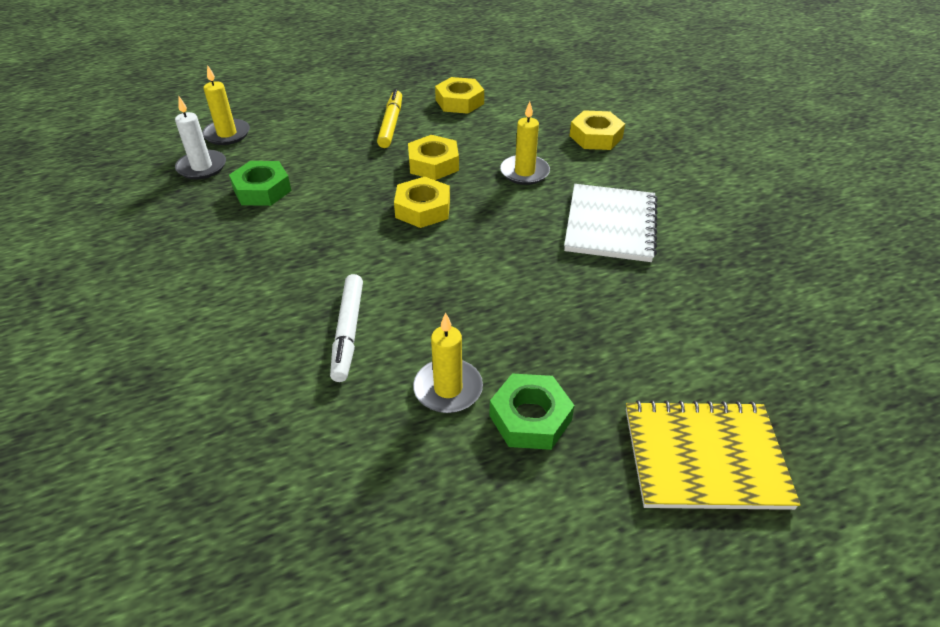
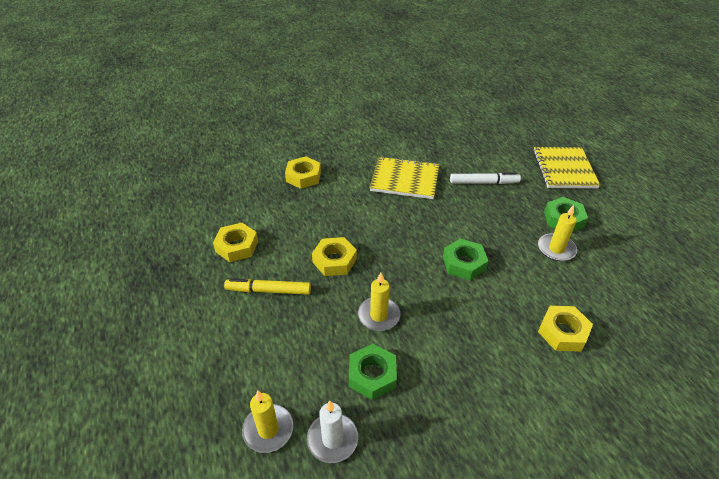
camera: 90 degrees left, 0 degrees up
(348, 332) = (527, 296): white marker -> white marker (484, 182)
(421, 272) = (464, 263): none -> green nut
(423, 209) = (394, 265): yellow nut -> yellow nut (563, 332)
(524, 172) = (347, 212): yellow candle -> yellow candle (378, 315)
(610, 225) = (405, 179): white notebook -> yellow notebook

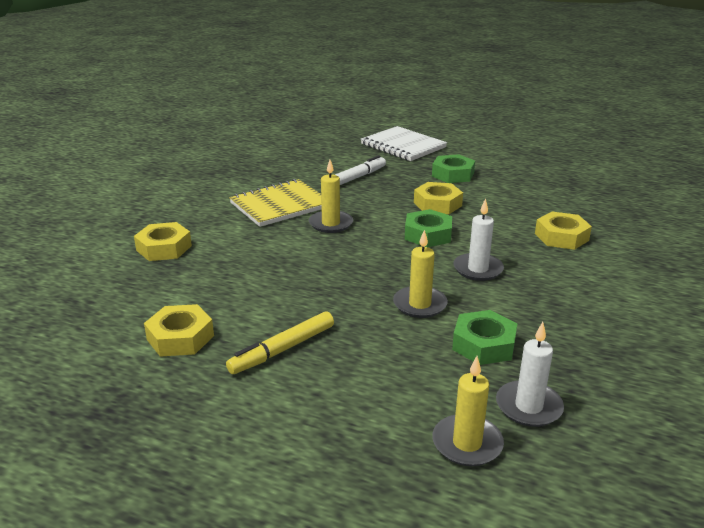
camera: 45 degrees left, 15 degrees down
(334, 260) = (312, 291): yellow nut -> yellow nut (437, 204)
(455, 315) = (478, 269): none -> white candle
(556, 249) = (477, 193): yellow candle -> yellow candle (331, 224)
(564, 169) = (403, 146): yellow notebook -> white notebook

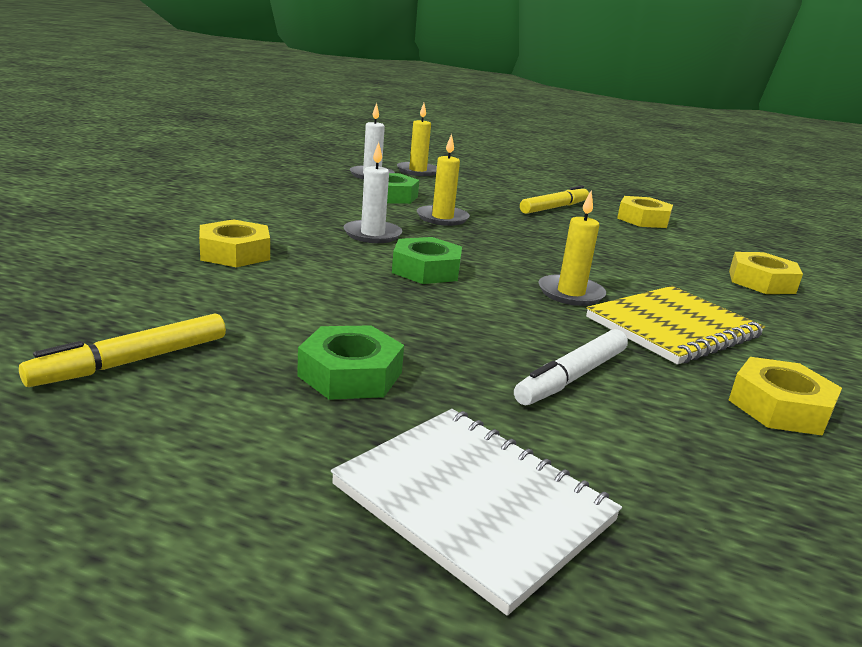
camera: 175 degrees right, 5 degrees down
(437, 204) = (402, 310): yellow nut -> yellow nut (779, 407)
(542, 174) = (132, 361): none -> yellow marker

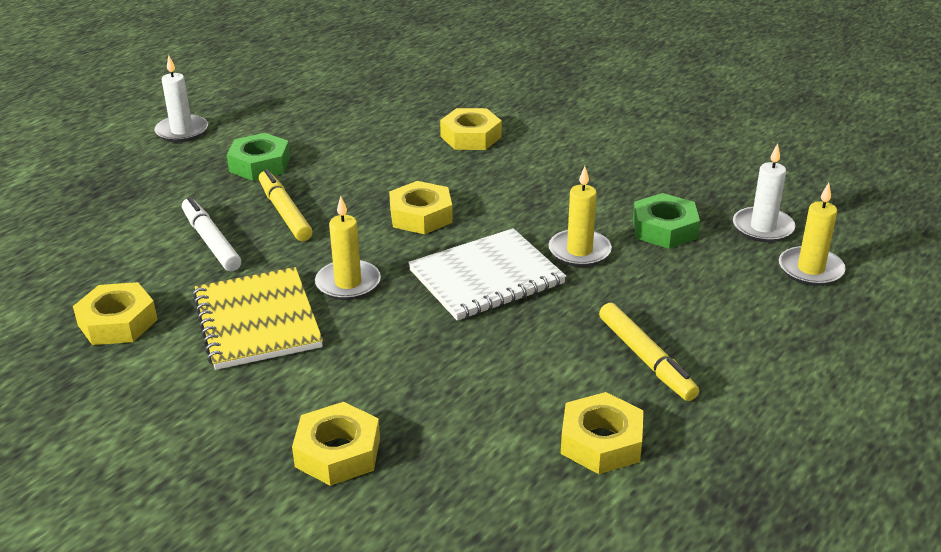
camera: 110 degrees right, 10 degrees up
(132, 361) = (306, 108): yellow marker -> yellow marker (285, 212)
(372, 234) = (518, 201): white candle -> white candle (182, 131)
(426, 270) = (421, 216): green nut -> yellow nut
(474, 503) = (125, 182): white notebook -> white notebook (486, 277)

